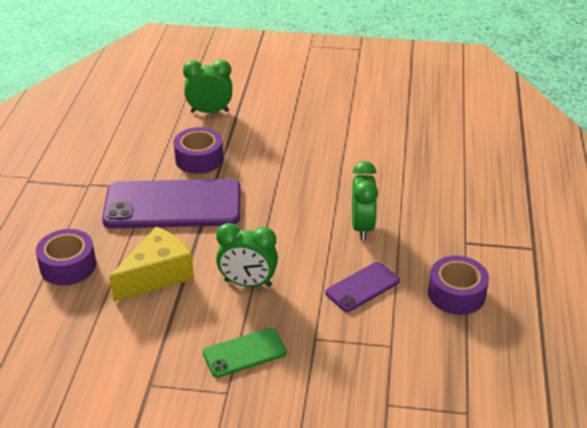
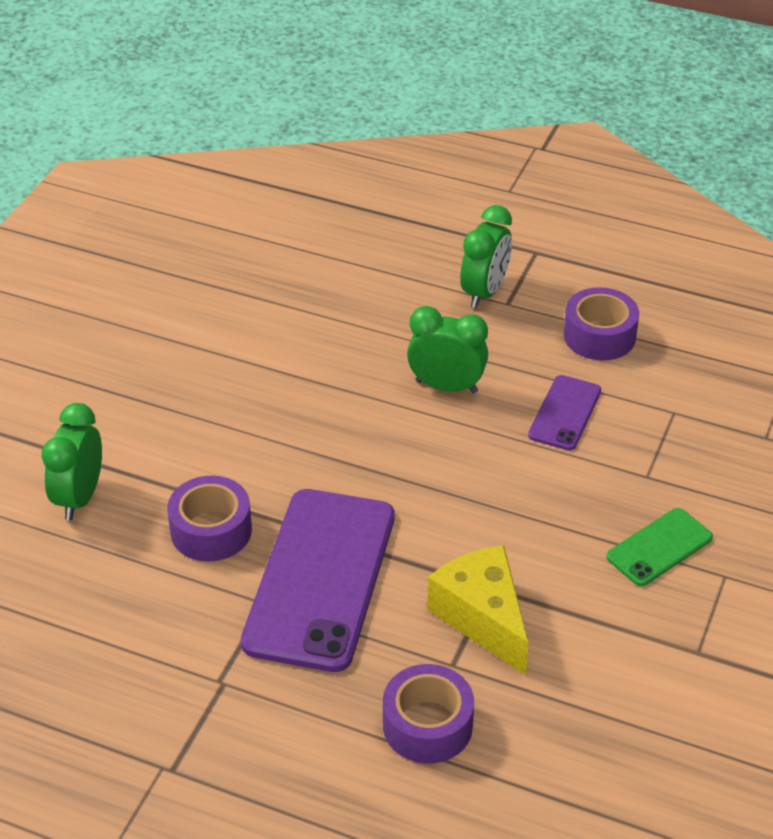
camera: 75 degrees left, 5 degrees up
(244, 353) = (659, 547): green phone -> green phone turned 60 degrees clockwise
(248, 283) = (527, 521): green clock -> green clock (484, 292)
(362, 287) = (564, 413): purple phone -> purple phone turned 45 degrees clockwise

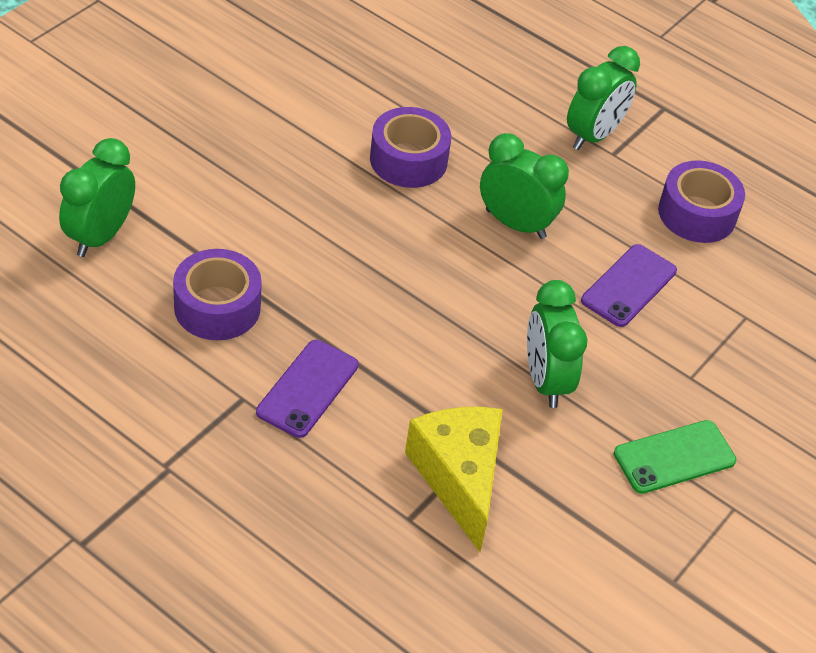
camera: 10 degrees right, 5 degrees up
(320, 579) = (307, 388): purple phone -> purple phone, size x0.49
(427, 725) = (357, 575): purple tape -> purple tape (408, 160)
(525, 513) = (546, 380): none -> green clock

